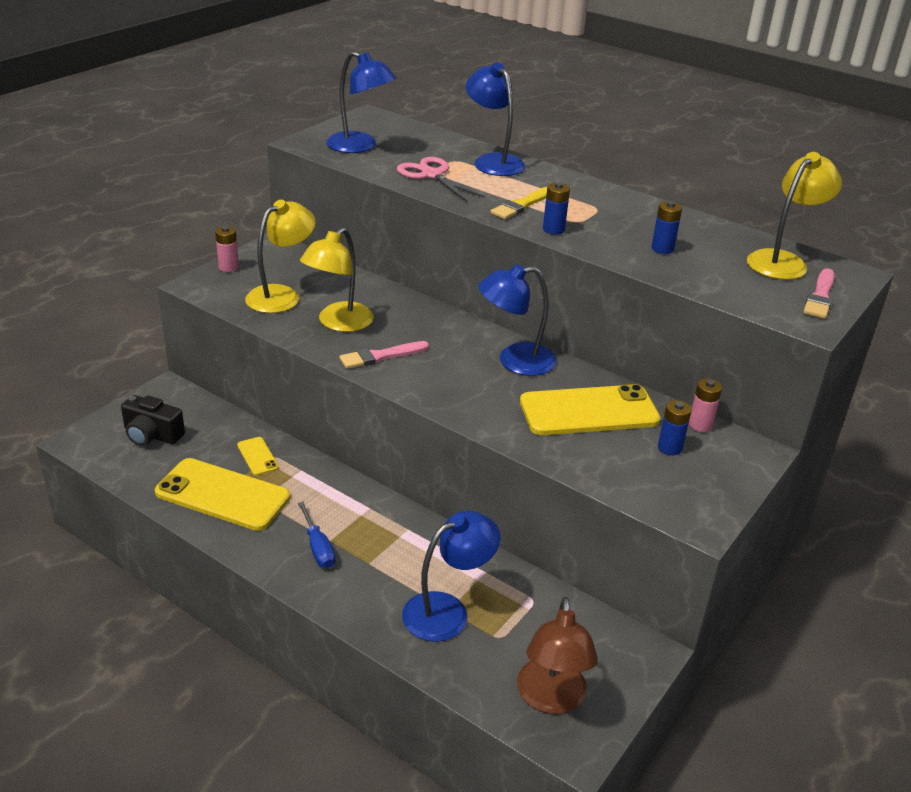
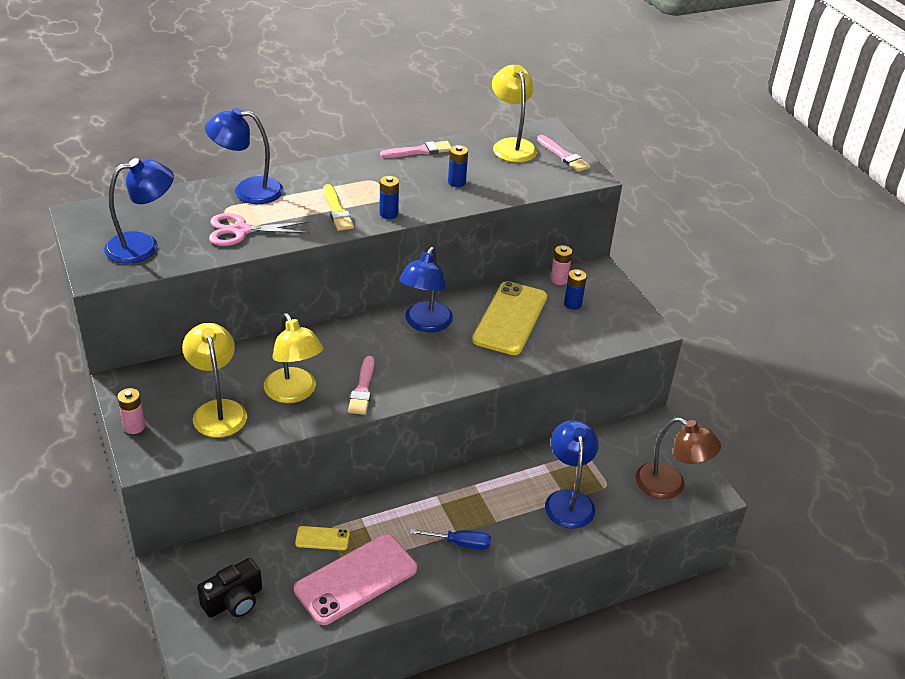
camera: 60 degrees left, 5 degrees up
(223, 495) = (356, 579): yellow phone -> pink phone
(683, 216) = (419, 151): none -> pink brush

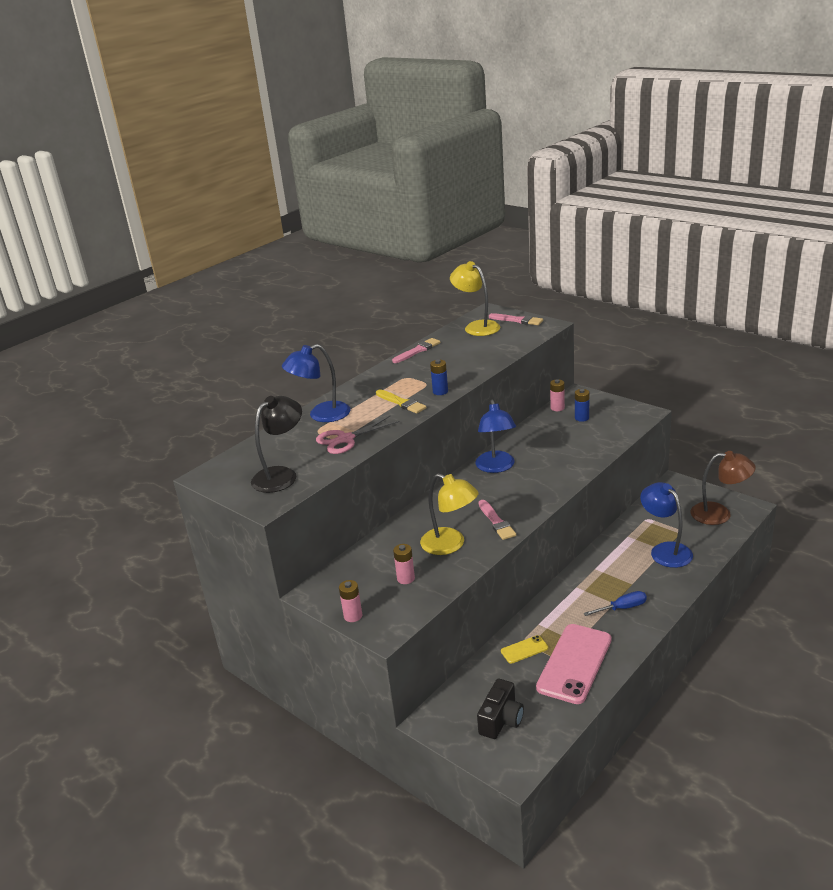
camera: 20 degrees left, 10 degrees down
(143, 246) = (281, 475): blue lamp -> black lamp
(218, 410) = (406, 578): yellow lamp -> pink battery
(456, 182) = (465, 358): blue battery -> none
(510, 318) = (550, 441): yellow phone -> none

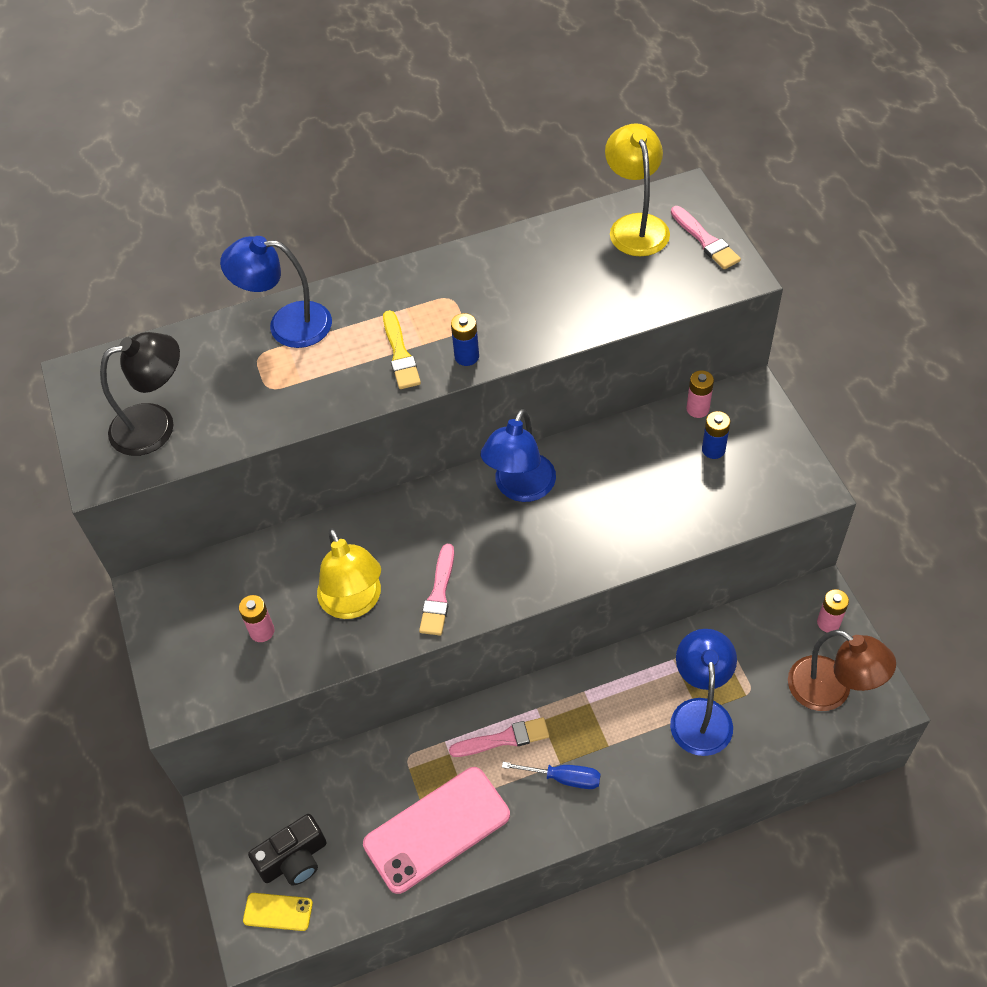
camera: 30 degrees right, 25 degrees up
(345, 439) = (277, 394): pink scissors -> none
(353, 616) = (163, 658): pink battery -> pink battery (828, 622)
(417, 351) = (511, 242): pink brush -> pink brush (504, 739)
(524, 649) = (398, 771): yellow phone -> yellow phone (278, 912)

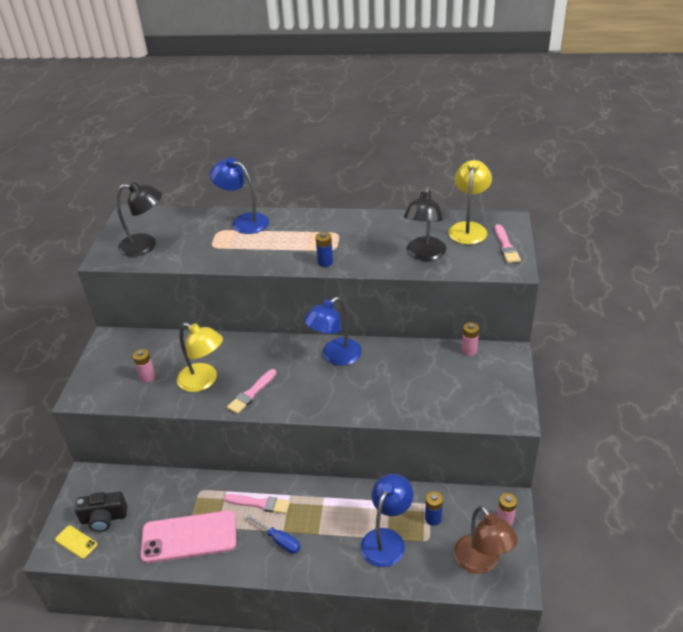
camera: 25 degrees right, 15 degrees down
(354, 603) = (204, 381): yellow lamp -> yellow lamp turned 60 degrees counterclockwise
(400, 354) = (291, 251): yellow brush -> none
(602, 293) = (424, 254): none -> black lamp
(713, 449) = (464, 375): blue battery -> blue battery (433, 518)

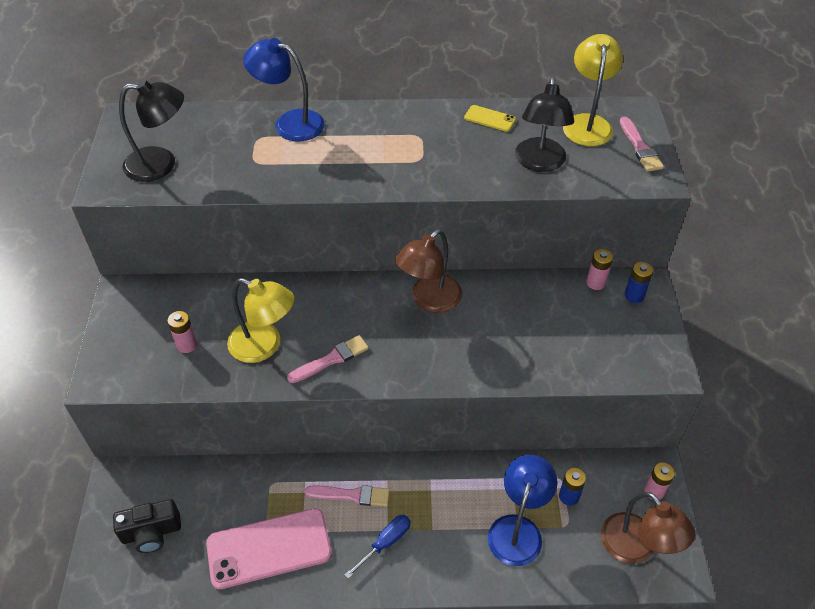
camera: 10 degrees left, 10 degrees up
(76, 542) = (120, 569): yellow phone -> yellow phone (490, 119)
(251, 393) = (331, 359): pink brush -> pink brush turned 150 degrees counterclockwise
(279, 540) = (385, 543): blue screwdriver -> blue screwdriver turned 75 degrees counterclockwise
(325, 262) = (413, 180): blue battery -> blue battery (634, 295)
(335, 356) = (429, 300): blue lamp -> brown lamp

